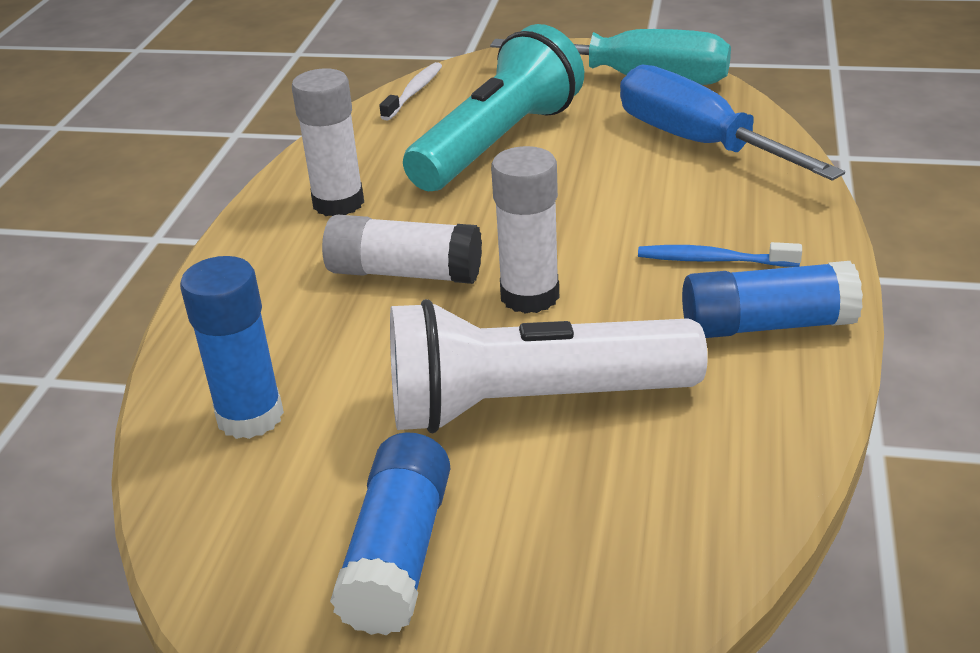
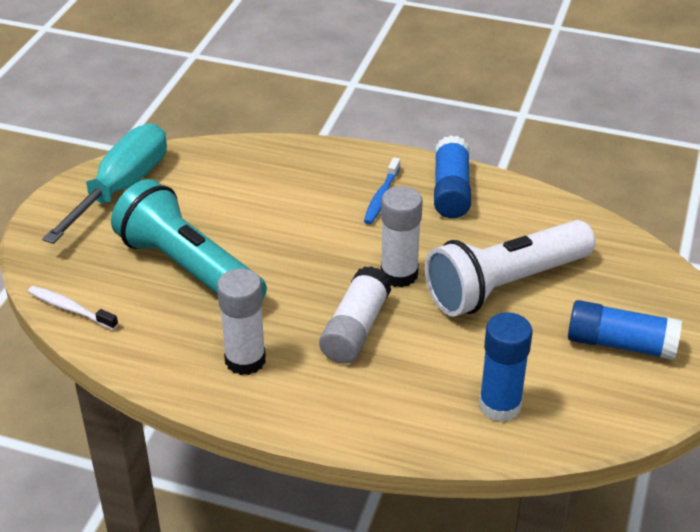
camera: 85 degrees left, 5 degrees up
(531, 403) = (505, 285): white flashlight -> white flashlight turned 60 degrees clockwise
(698, 143) = (235, 177): blue screwdriver -> none

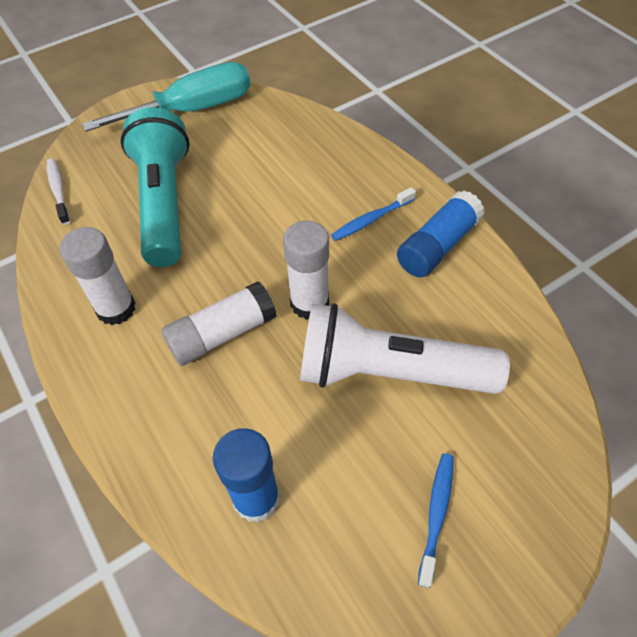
camera: 40 degrees right, 15 degrees up
(620, 344) = (436, 514): blue glue stick -> blue toothbrush

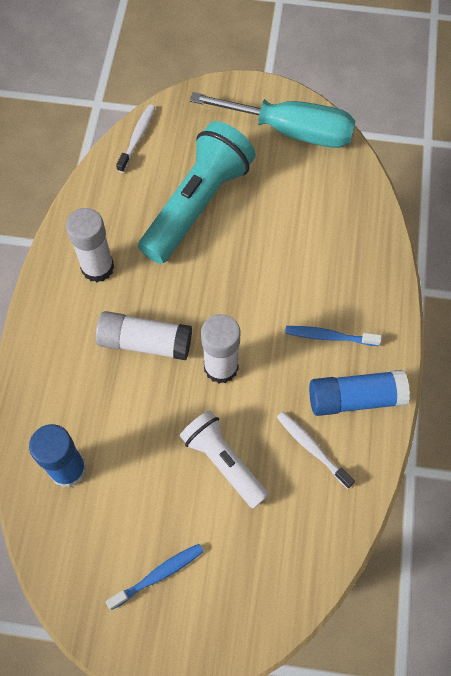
camera: 40 degrees right, 10 degrees up
(389, 372) = (223, 461): white flashlight -> white flashlight, size x0.61
(446, 304) = (312, 448): none -> white toothbrush

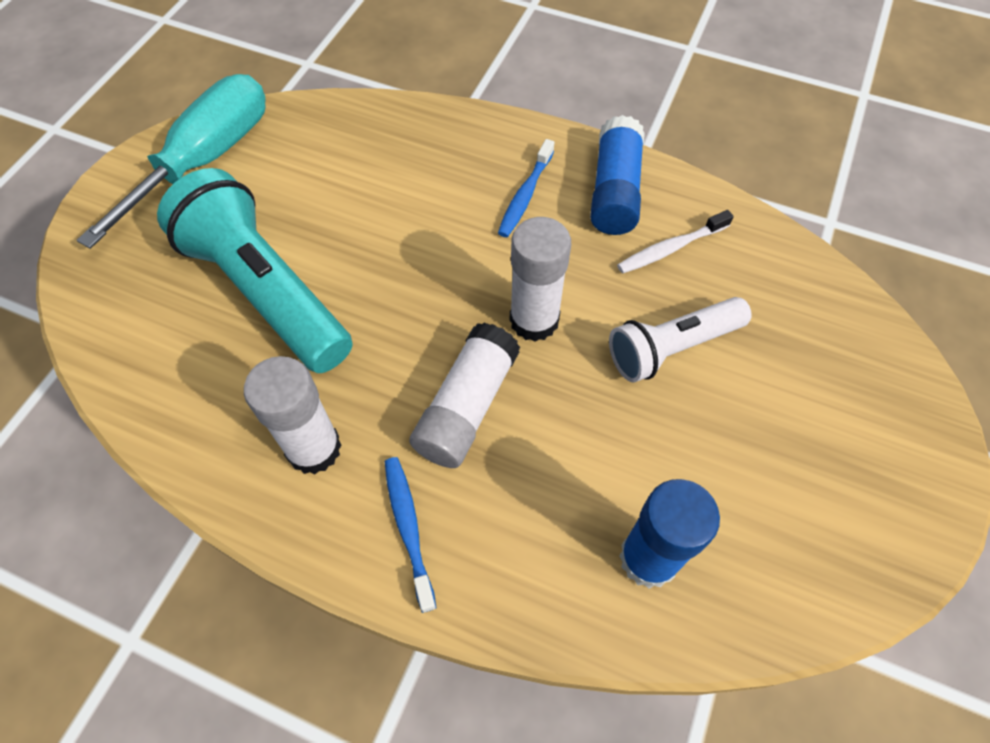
camera: 75 degrees left, 5 degrees down
(137, 137) = (105, 344): white toothbrush -> none
(158, 575) = (823, 462): blue toothbrush -> blue toothbrush (408, 528)

